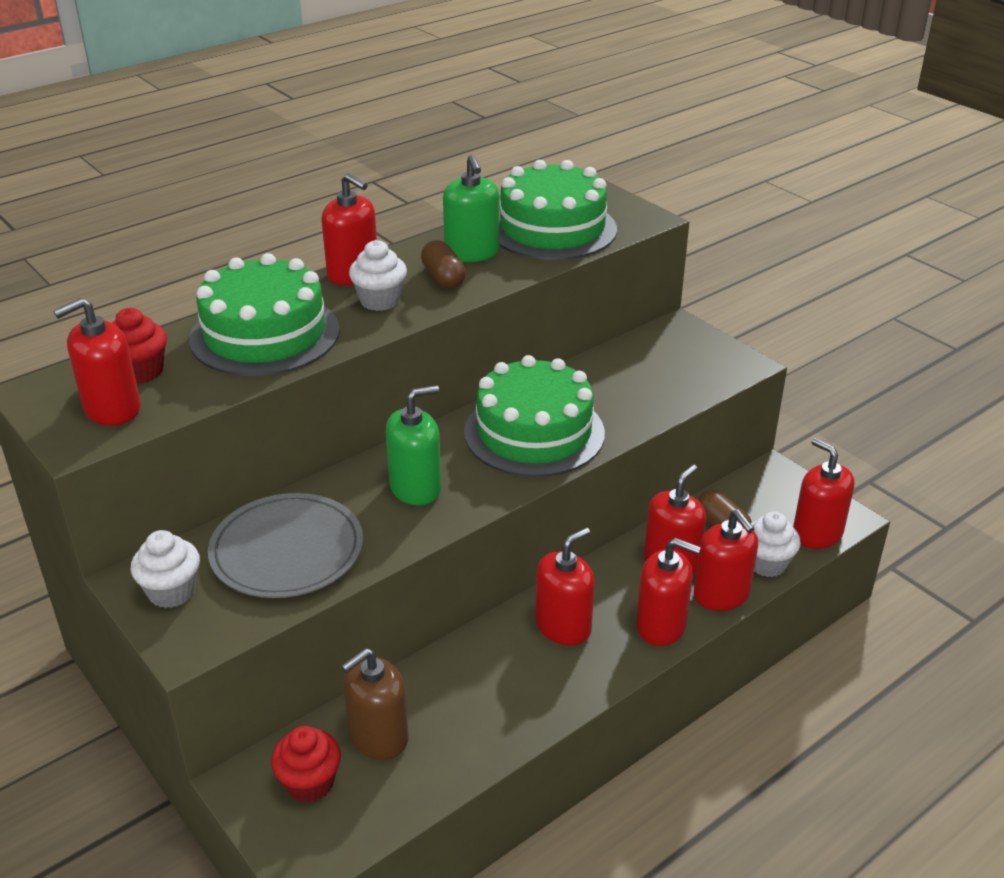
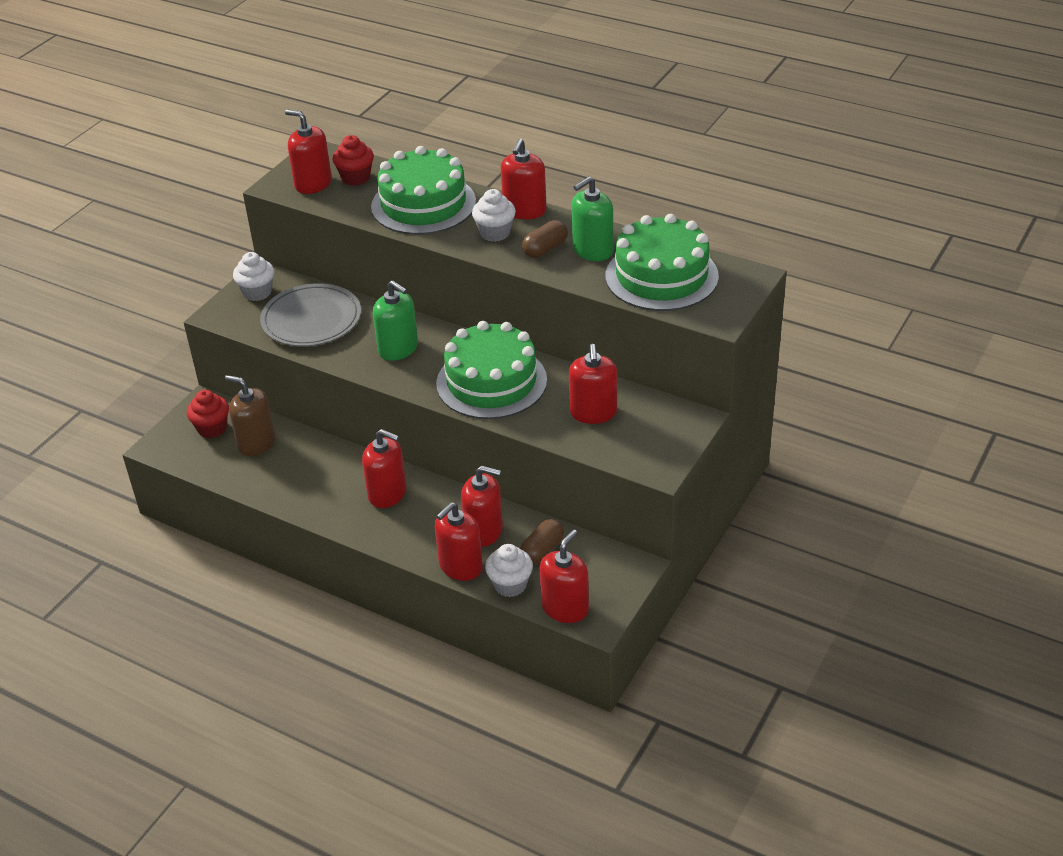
camera: 70 degrees right, 5 degrees up
(661, 626) = (411, 542): red soap dispenser -> red soap dispenser (593, 412)

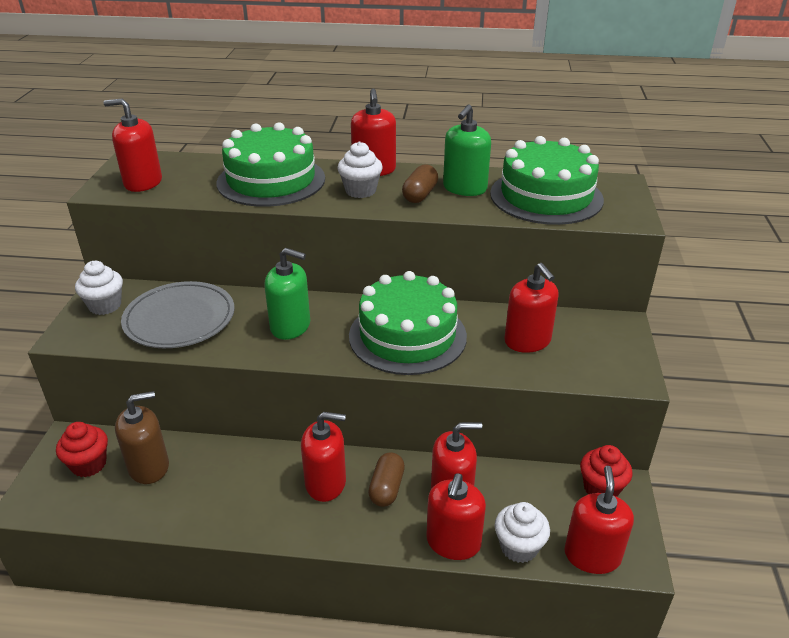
camera: 25 degrees left, 5 degrees down
(256, 443) = (149, 467): brown soap dispenser -> brown soap dispenser turned 150 degrees clockwise
(355, 178) = (186, 171): red cupcake -> red cupcake (601, 488)
(542, 550) = (523, 497): brown capsule -> brown capsule (386, 488)

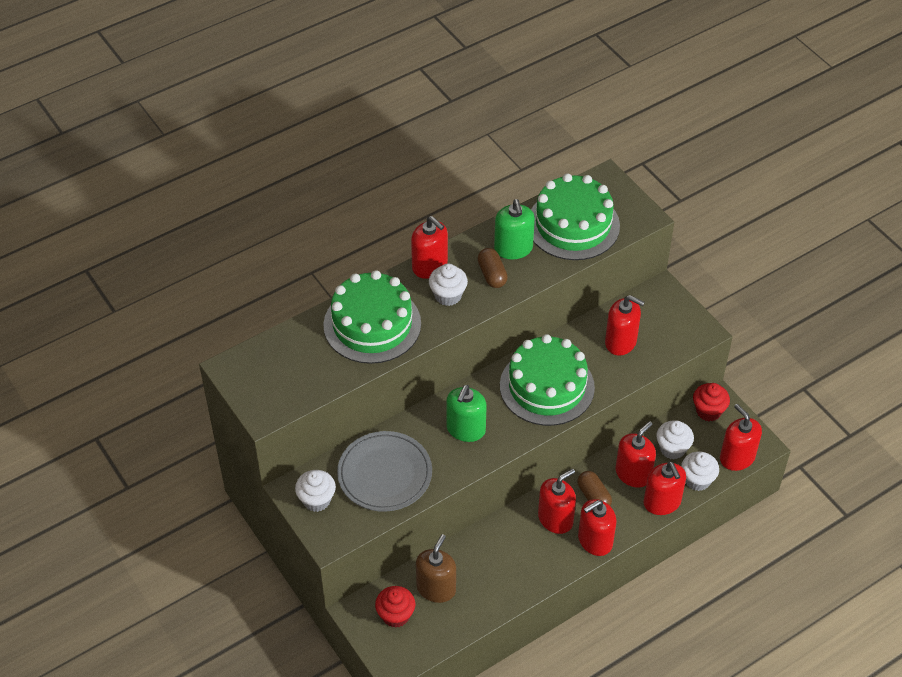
camera: 40 degrees left, 15 degrees up
(143, 182) = (281, 387): red soap dispenser -> red soap dispenser (595, 540)
(290, 326) = (466, 429): green soap dispenser -> green soap dispenser turned 135 degrees clockwise
(521, 498) = (672, 449): none -> white cupcake

